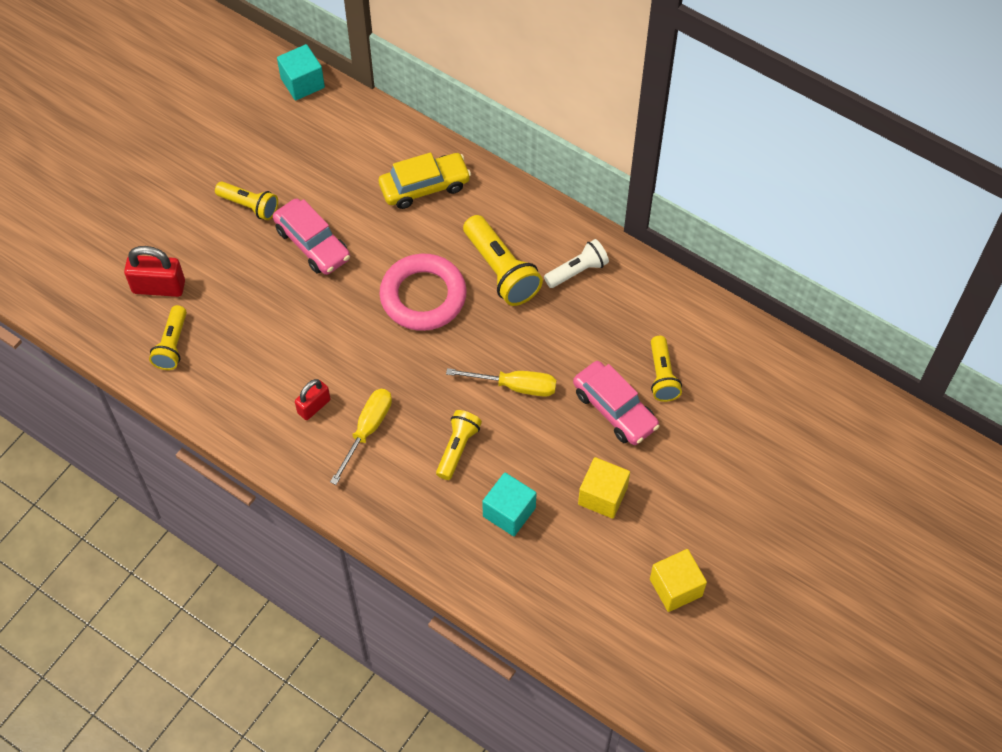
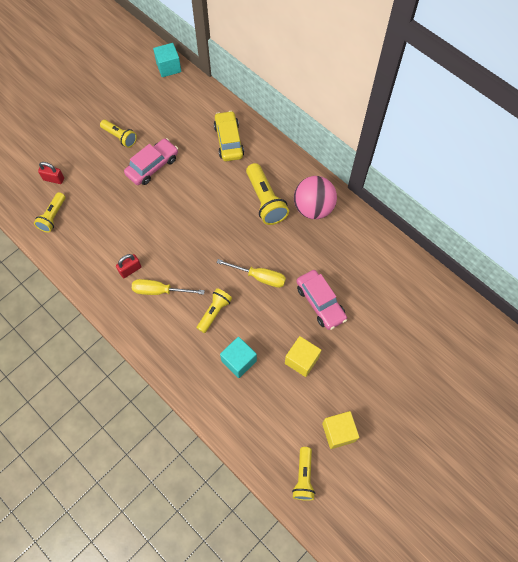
camera: 10 degrees right, 5 degrees up
(159, 287) = (54, 179): red padlock -> red padlock, size x0.64
(312, 244) = (152, 166): pink car -> pink car turned 105 degrees counterclockwise
(367, 430) = (160, 291): yellow screwdriver -> yellow screwdriver turned 120 degrees counterclockwise
(423, 296) = (213, 210): pink ring -> none
(425, 186) = (229, 141): yellow car -> yellow car turned 90 degrees counterclockwise
(577, 271) = (313, 208): white flashlight -> pink ball
(662, 376) = (355, 285): yellow flashlight -> yellow flashlight (303, 477)

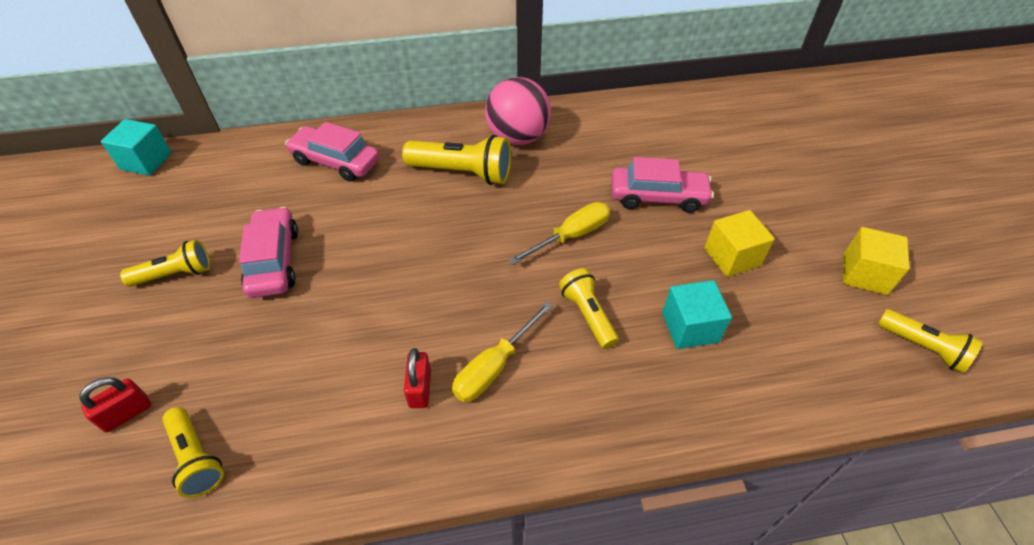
camera: 55 degrees left, 15 degrees down
(229, 141) = (336, 161): yellow car -> pink car

